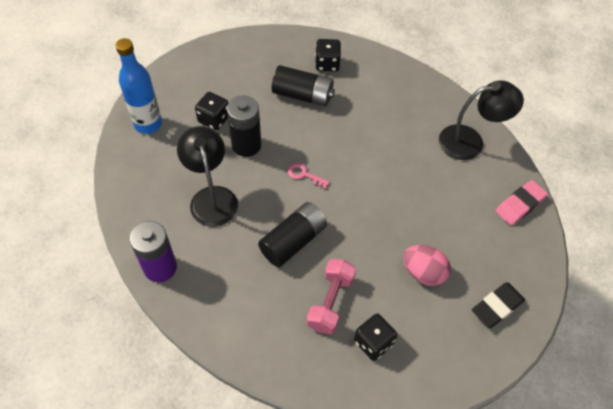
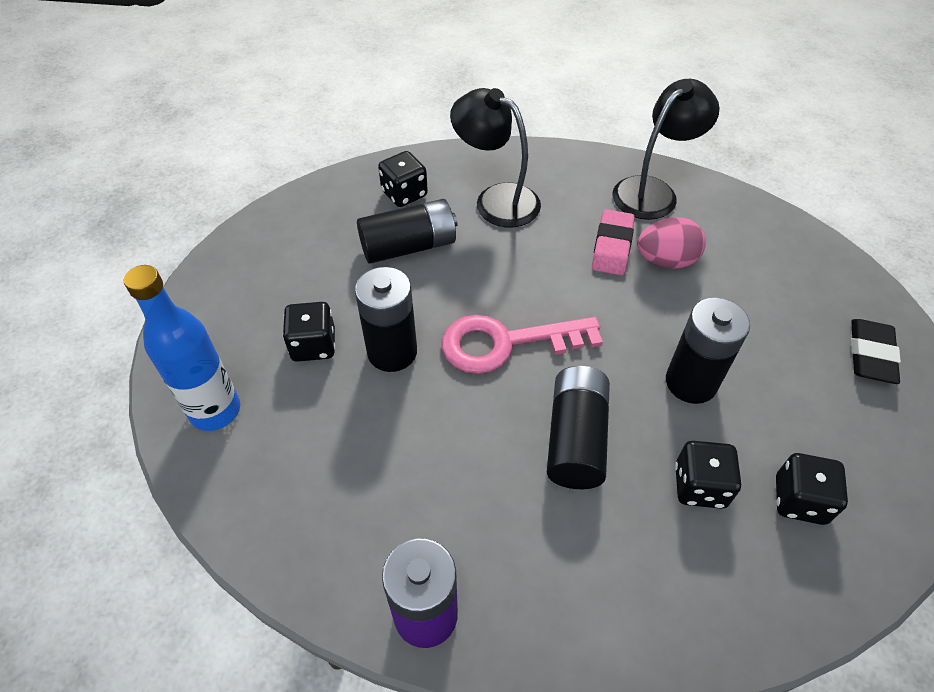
camera: 35 degrees left, 5 degrees down
(211, 197) = (408, 454): black lamp -> black lamp (496, 199)
(304, 175) = (505, 343): pink key -> pink key, size x2.22
(330, 302) = (699, 486): pink dumbbell -> black dice
(379, 254) = (691, 382): none -> black battery
(423, 272) = (760, 370): pink egg -> pink egg (666, 260)
(520, 205) = (771, 228): pink eraser -> pink eraser (612, 246)

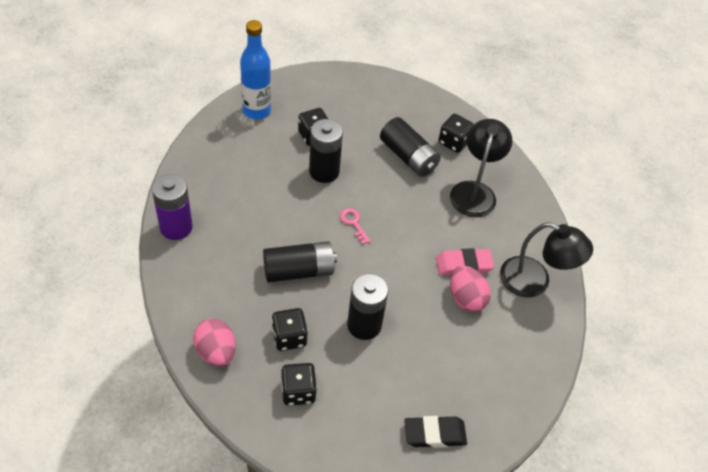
camera: 65 degrees right, 0 degrees up
(505, 343) = (353, 223): pink key -> pink key, size x0.45
(715, 608) = (216, 352): none -> pink egg

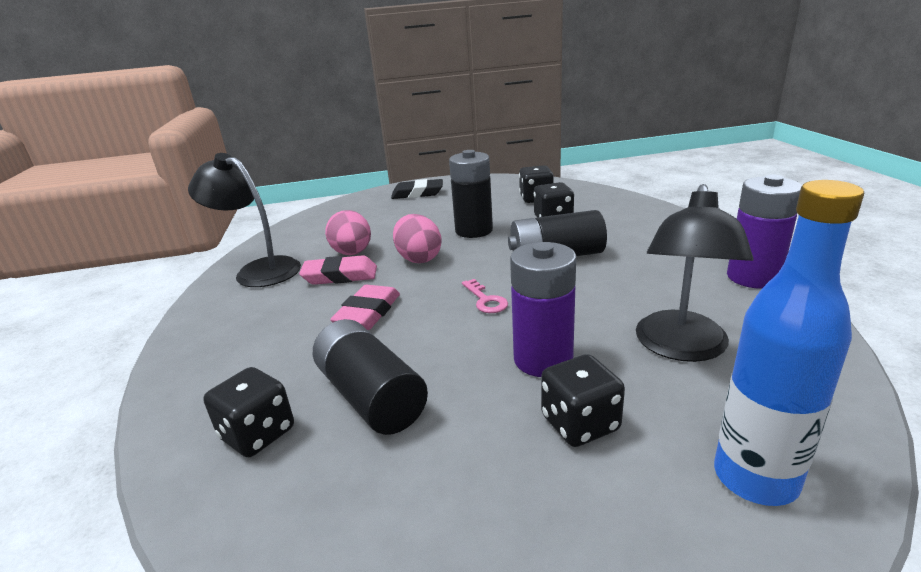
camera: 170 degrees left, 25 degrees down
(216, 352) = (624, 207): pink egg -> pink egg (418, 258)
(324, 171) = (543, 359): black battery -> purple battery
(428, 219) = (368, 313): none -> pink eraser
(475, 191) = (271, 351): black lamp -> black lamp (680, 348)

